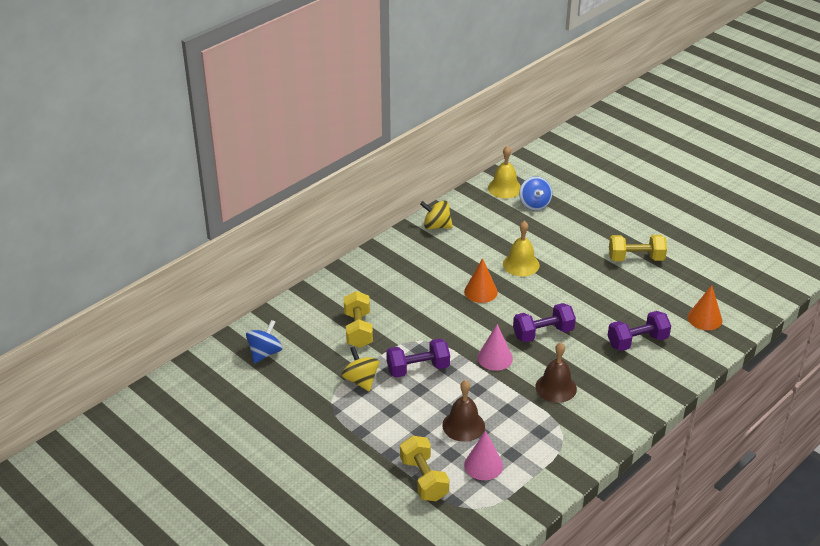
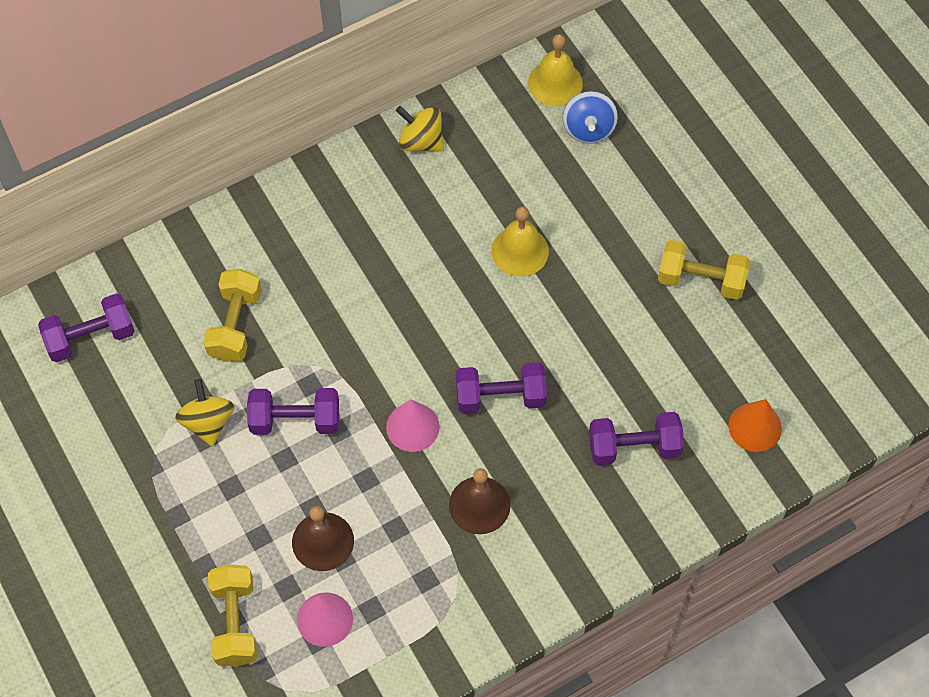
camera: 15 degrees right, 25 degrees up
(265, 353) = (90, 337): blue spinning top -> purple dumbbell
(480, 291) = (439, 292): orange cone -> none

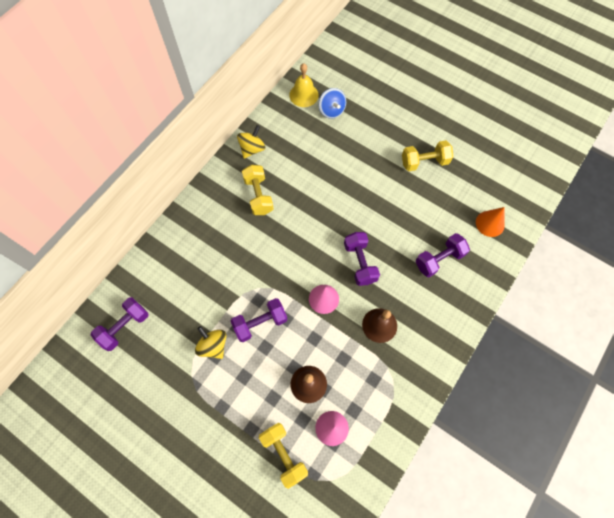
camera: 25 degrees left, 5 degrees up
(235, 325) = (202, 285): yellow dumbbell -> yellow dumbbell (258, 195)
(421, 141) = (252, 149): yellow spinning top -> yellow spinning top turned 120 degrees clockwise
(500, 397) = (360, 263): purple dumbbell -> purple dumbbell turned 75 degrees counterclockwise
(520, 251) = (330, 184): yellow bell -> none

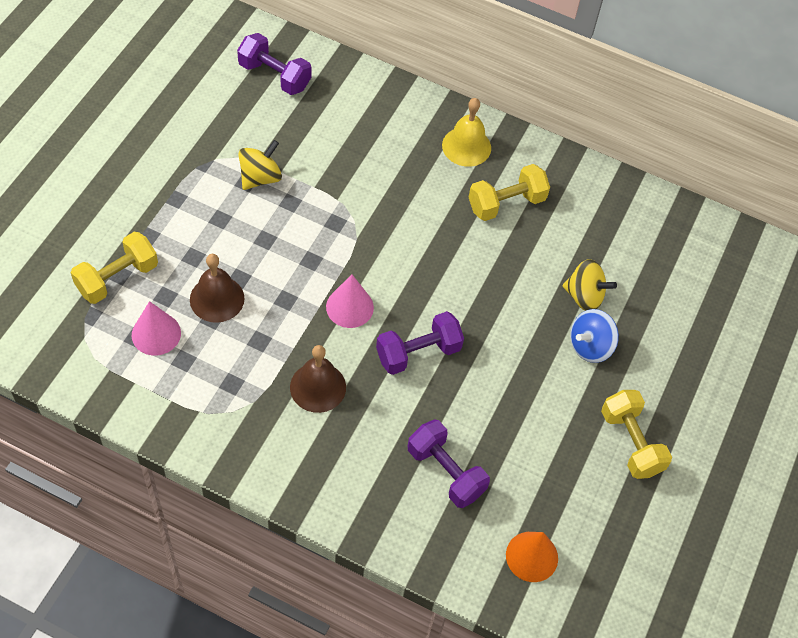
camera: 75 degrees right, 10 degrees down
(252, 149) = (587, 185): yellow spinning top -> yellow spinning top (584, 296)
(260, 323) = (300, 229): purple dumbbell -> none
(303, 95) = (713, 246): yellow bell -> yellow bell (466, 146)
(331, 110) = (694, 290): blue spinning top -> blue spinning top (590, 346)

